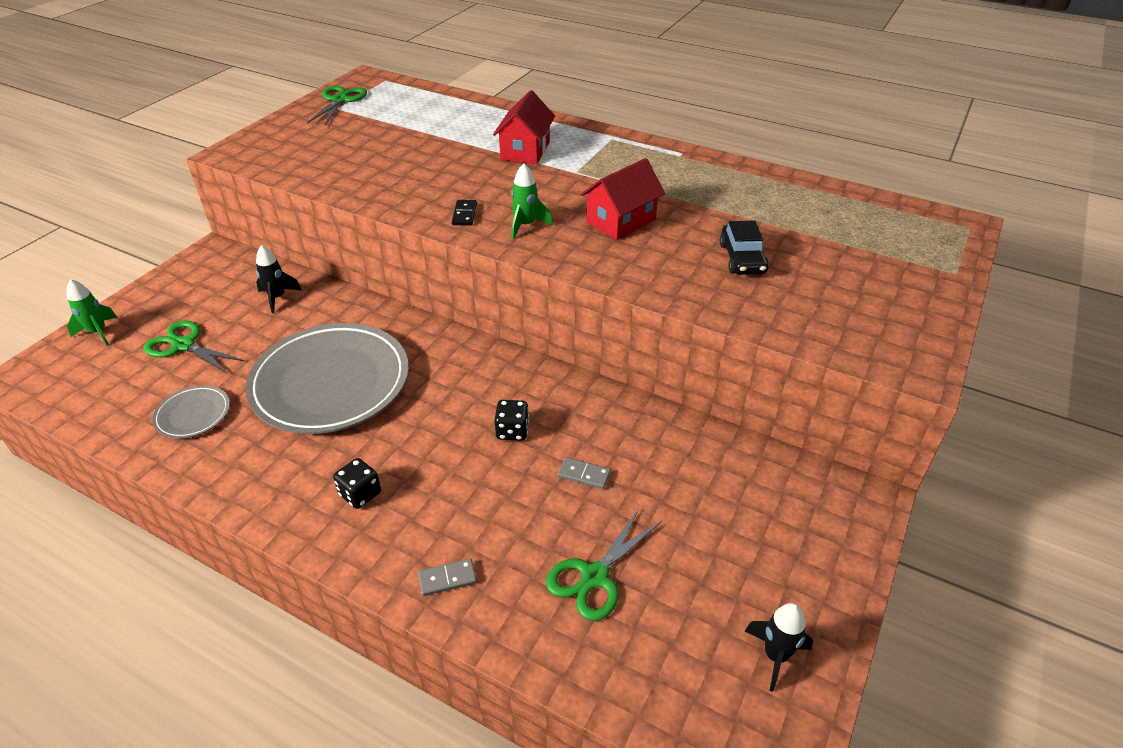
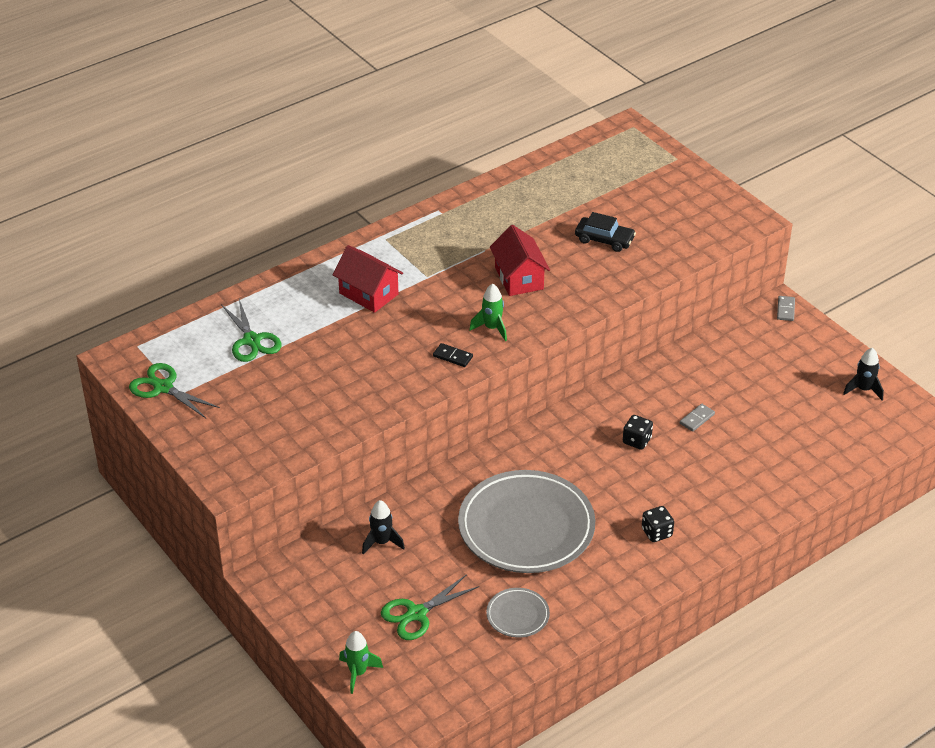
camera: 65 degrees left, 0 degrees up
(447, 578) = (750, 506): grey domino -> grey domino (785, 309)
(594, 577) = (780, 441): green scissors -> green scissors (252, 340)

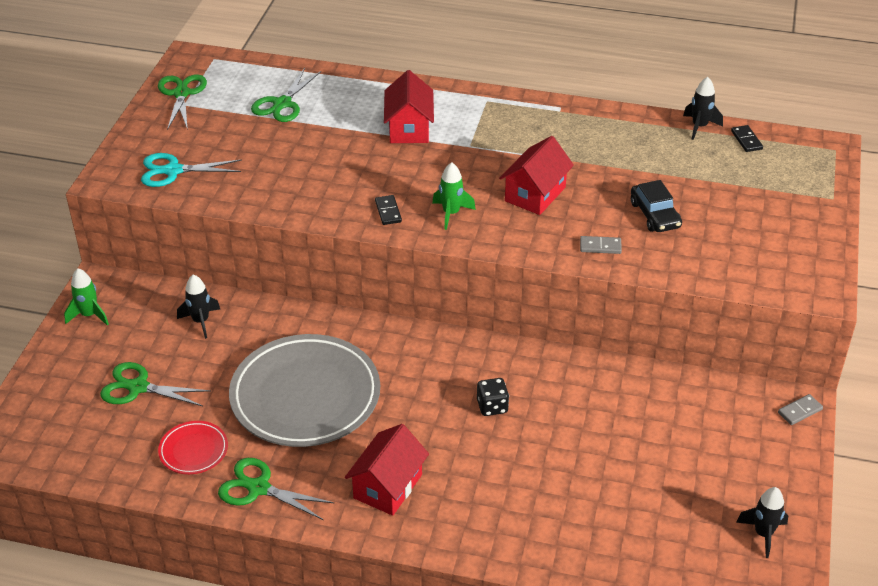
camera: 50 degrees right, 0 degrees up
(263, 442) = (173, 171): none -> turquoise scissors
(358, 673) = (41, 391): green rocket -> green rocket (89, 315)
(517, 615) = (193, 450): grey plate -> red plate
(539, 165) = (699, 127): none -> black rocket
(578, 155) = (746, 140): none -> black domino
(591, 599) = (258, 488): none -> green scissors
(656, 533) = (388, 486): black dice -> red house
(697, 419) = (569, 431): grey domino -> grey domino (600, 246)

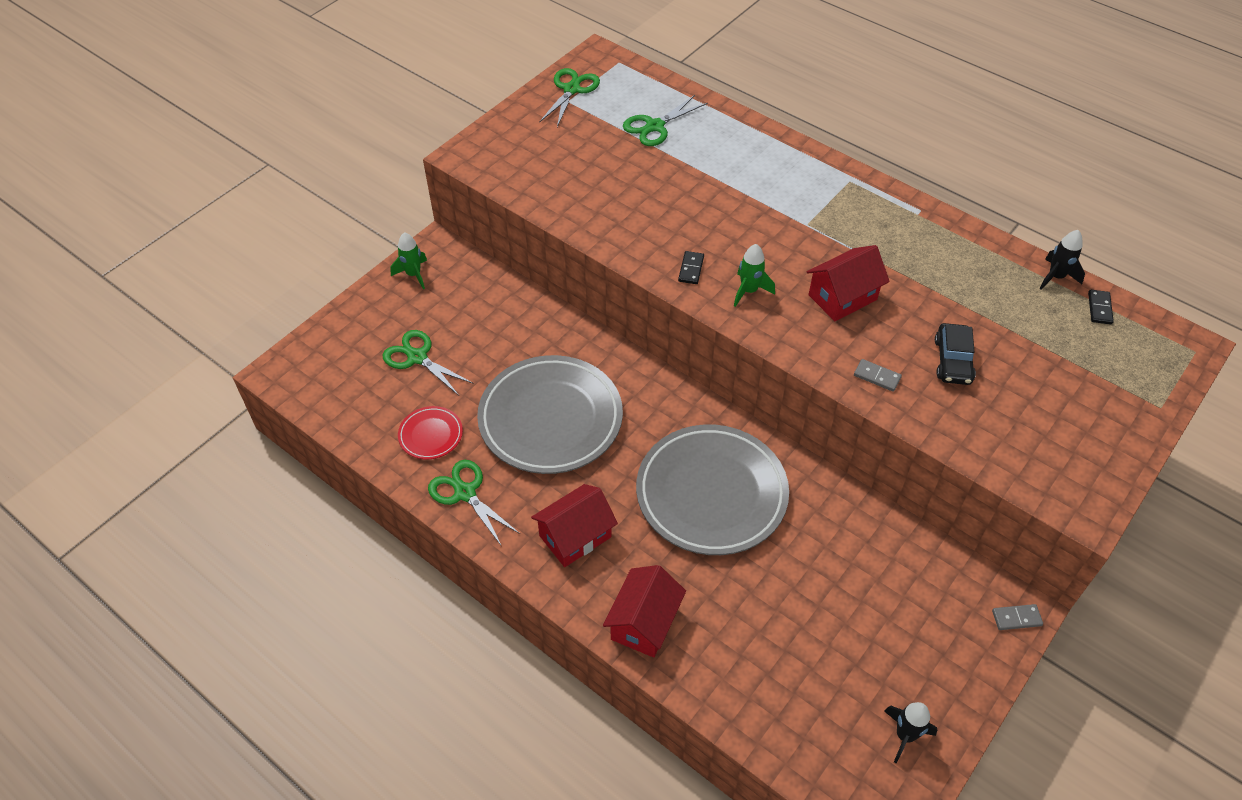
camera: 25 degrees right, 10 degrees up
(173, 171) = (523, 165): turquoise scissors -> none
(201, 321) = (500, 313): black rocket -> none
(409, 128) = (758, 187): red house -> red house (644, 623)
(492, 406) = (711, 493): black dice -> grey plate

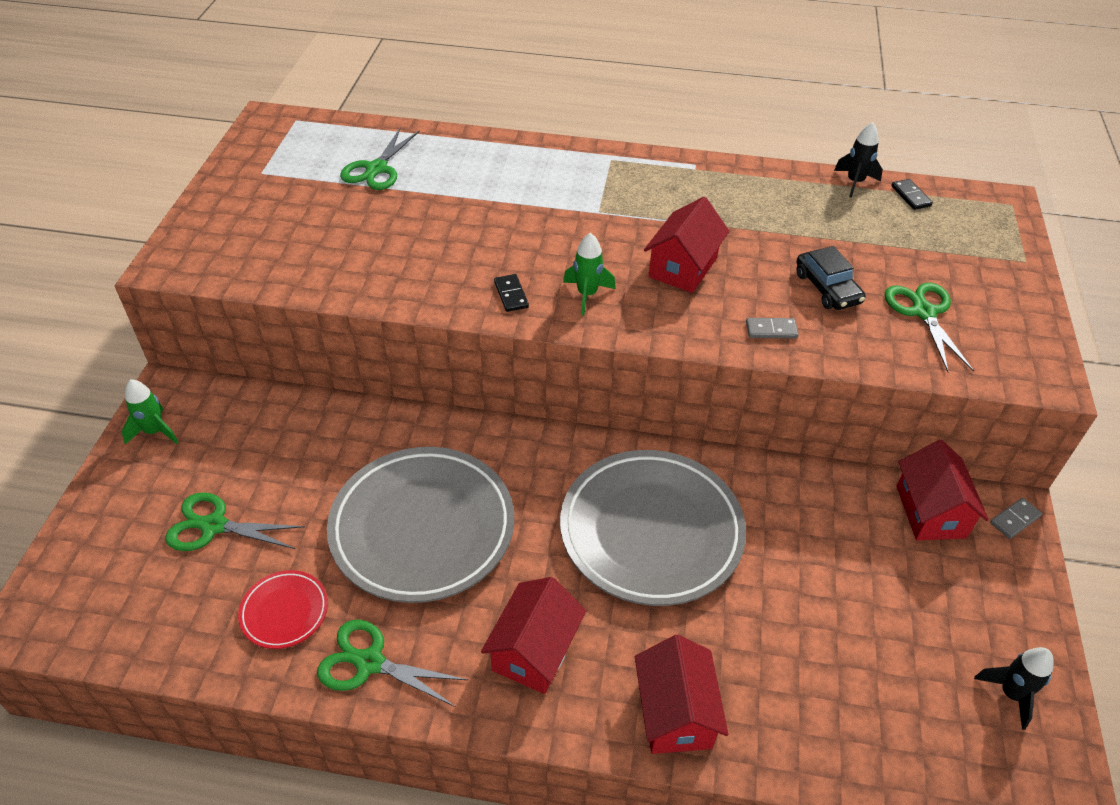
camera: 30 degrees left, 5 degrees down
(571, 89) = (258, 160): green scissors -> green scissors (923, 312)
(947, 579) = (930, 511): none -> red house

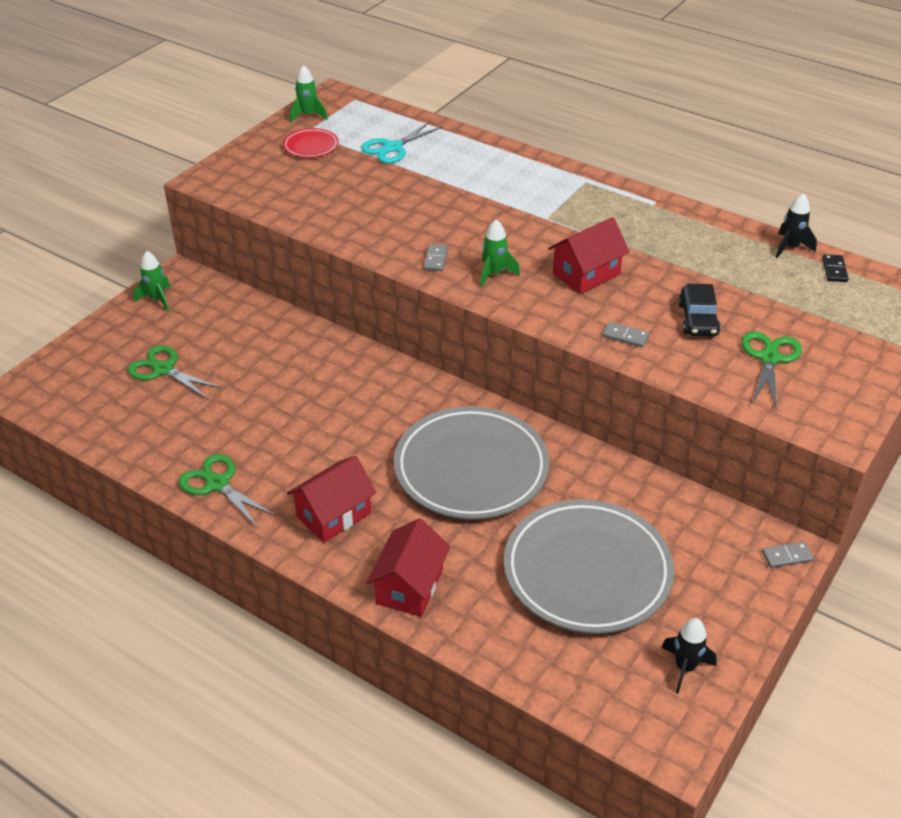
camera: 25 degrees right, 5 degrees down
(251, 152) = (308, 115): none -> green rocket
(284, 611) = (180, 436): red plate -> red plate (311, 146)
(377, 169) = (393, 148): green scissors -> turquoise scissors
(422, 528) = (303, 414): grey plate -> grey plate (587, 571)
(511, 295) = (436, 259): black domino -> grey domino
(930, 511) = (714, 527): red house -> none

